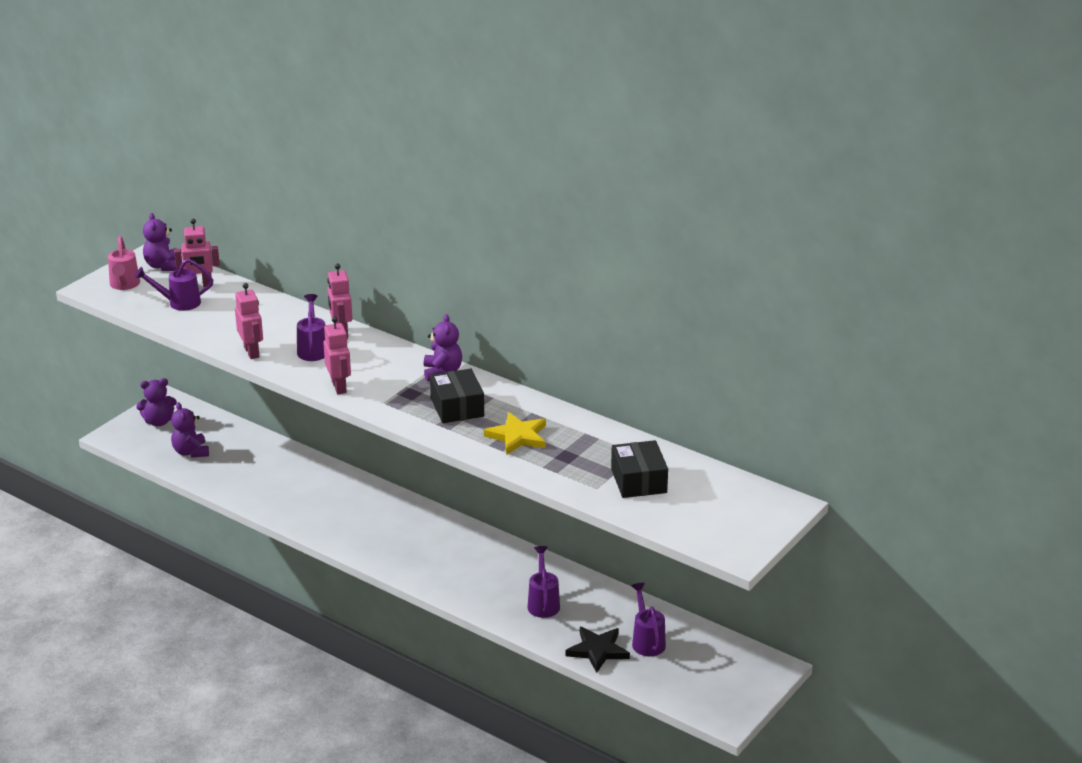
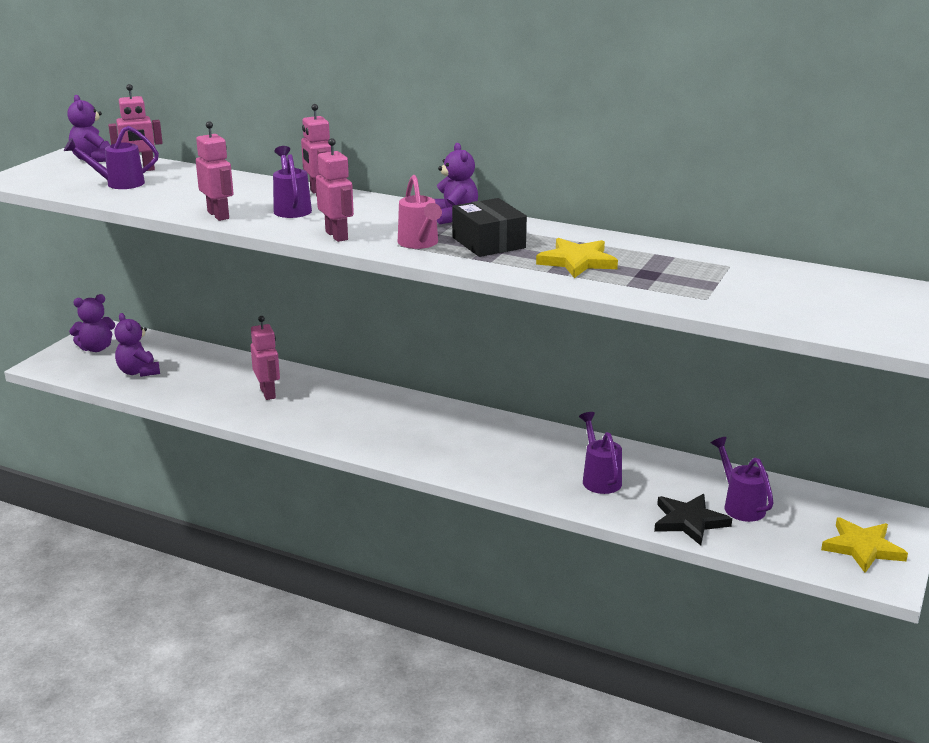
camera: 10 degrees left, 5 degrees down
(124, 285) = (50, 175): pink watering can -> pink watering can (420, 244)
(295, 486) = (268, 393): none -> pink robot
(638, 481) = (752, 289): black box -> none
(725, 689) = (862, 548): none -> yellow star

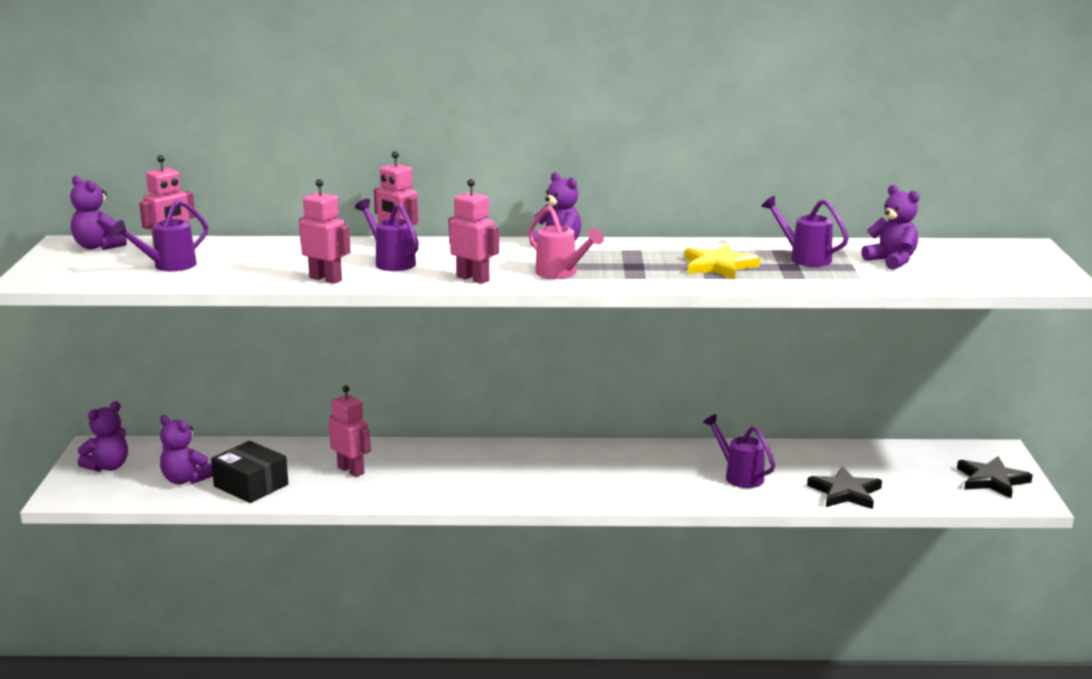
camera: 25 degrees left, 5 degrees down
(488, 243) = (621, 263): black box -> black box (251, 485)
(740, 505) = (872, 470): purple watering can -> purple watering can (804, 258)
(765, 287) = (891, 261): none -> purple teddy bear
(862, 548) = (992, 480): yellow star -> black star

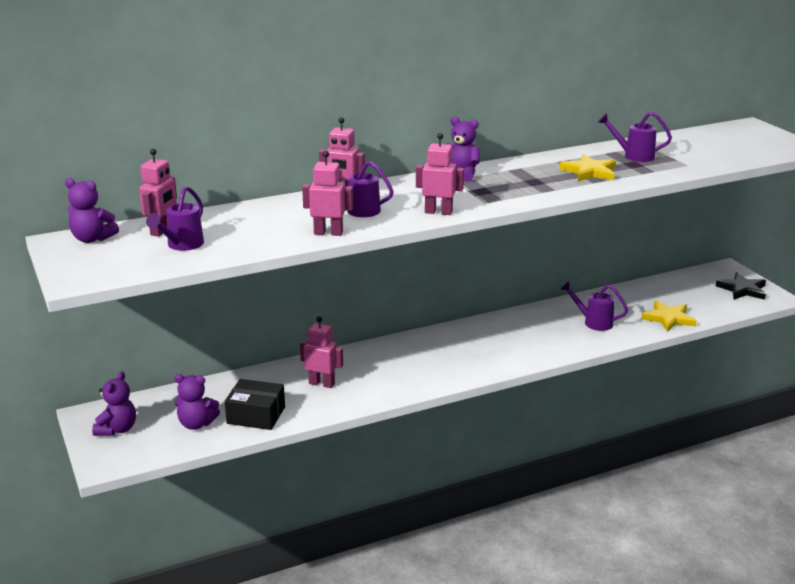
camera: 25 degrees left, 5 degrees up
(561, 273) = (494, 196): pink watering can -> none
(845, 492) = (668, 318): black star -> yellow star
(891, 261) = (688, 149): purple teddy bear -> none

